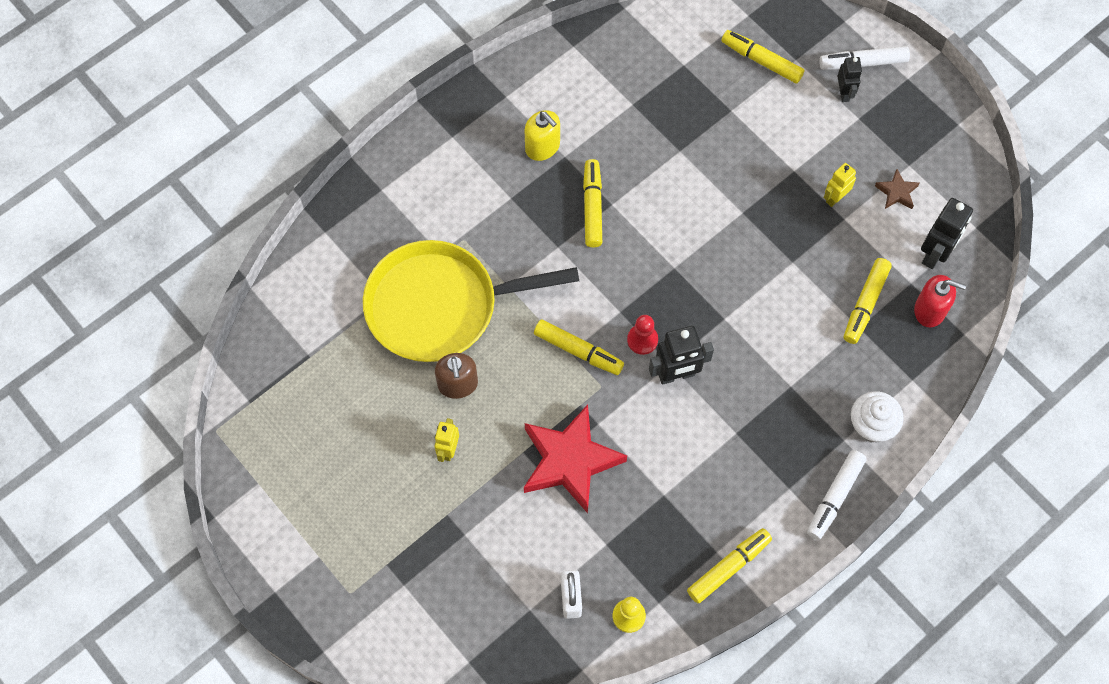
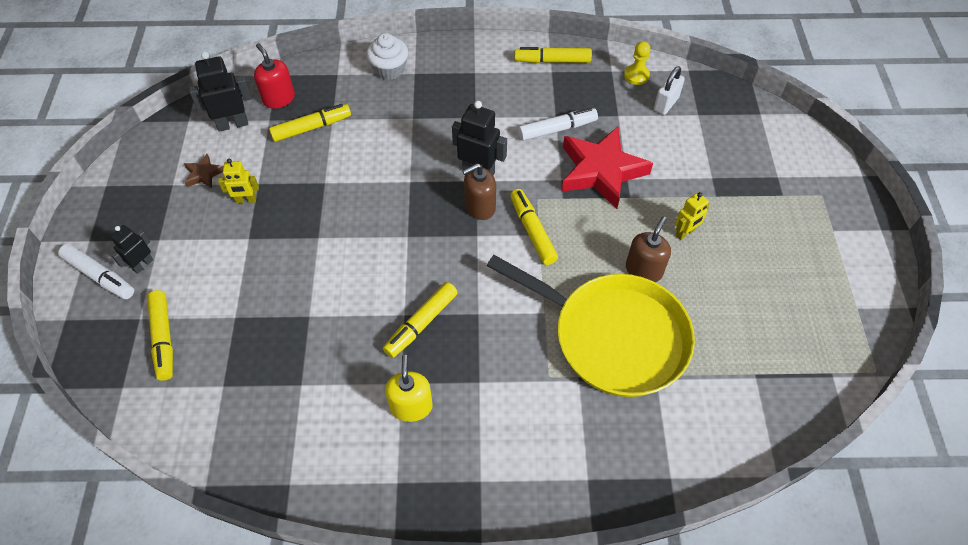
camera: 140 degrees left, 10 degrees down
(642, 340) = (480, 207): red pawn -> brown soap dispenser
(835, 497) = (452, 52): white marker -> white marker (557, 129)

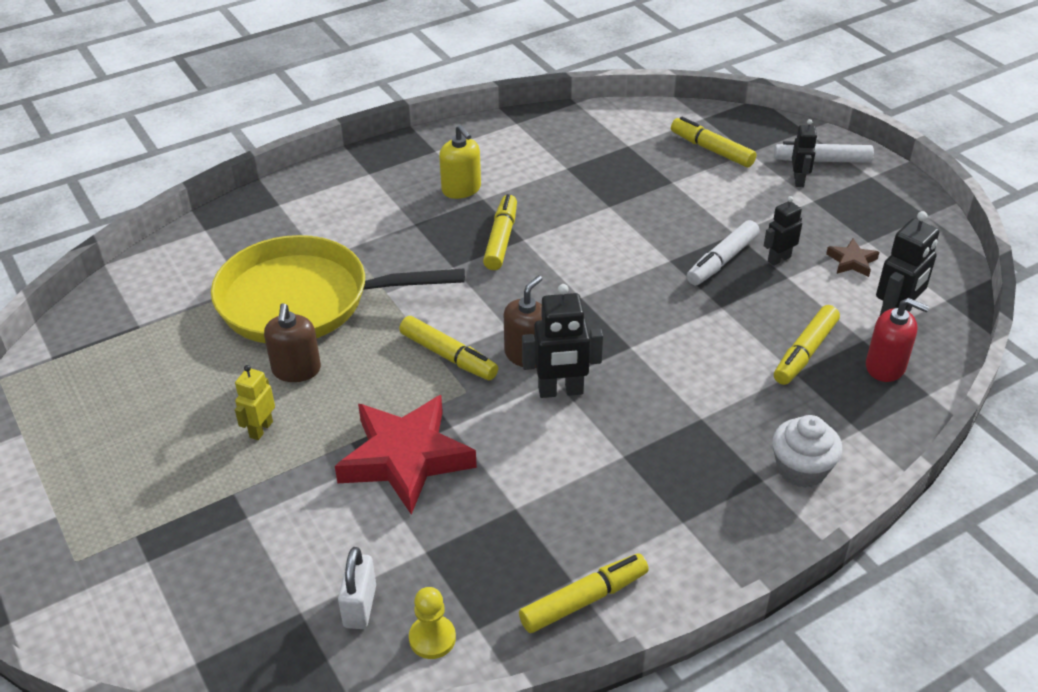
camera: 150 degrees right, 15 degrees down
(246, 200) = (779, 259): yellow robot -> black robot
(557, 129) = (501, 489): white marker -> white marker (722, 260)

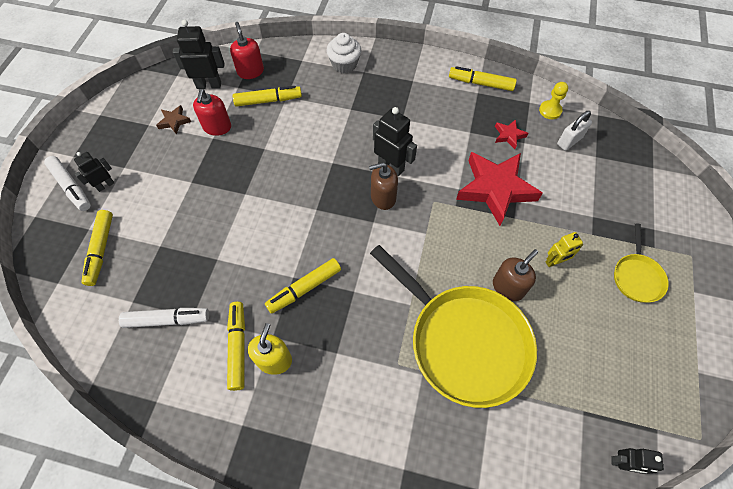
camera: 135 degrees left, 20 degrees up
(143, 482) = (637, 277): none -> yellow pan
(448, 356) = (421, 229): yellow marker -> yellow marker (238, 347)
(457, 545) = (509, 135): none -> red star
(722, 260) = (223, 171): white marker -> white marker (167, 320)
(779, 259) = (199, 150): black robot -> black robot (622, 463)
(802, 288) = (217, 127): none -> red soap dispenser

